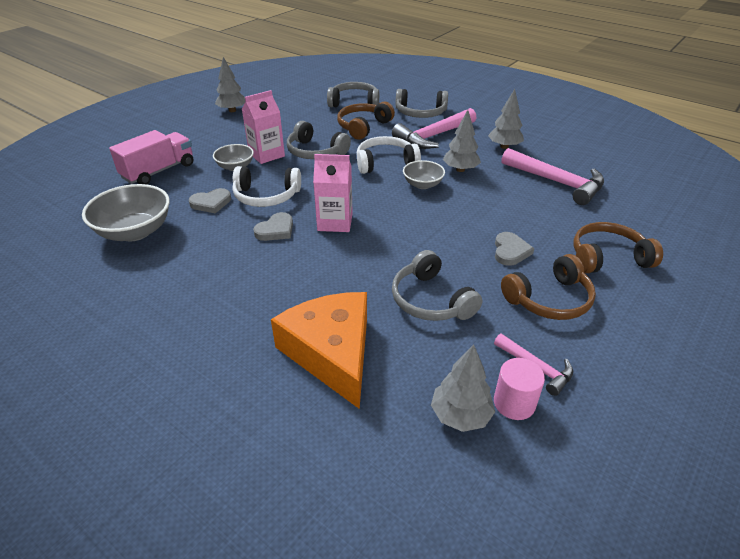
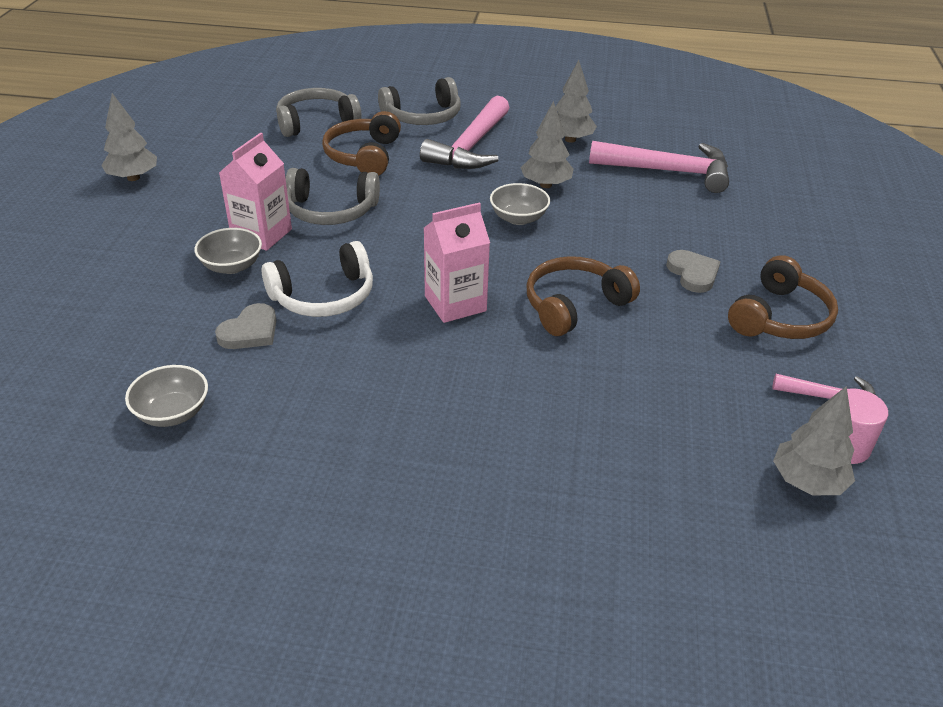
camera: 30 degrees left, 0 degrees up
(135, 231) = (172, 413): grey bowl -> grey bowl, size x0.58
(159, 171) = (110, 308): pink truck -> none
(276, 230) = (386, 340): grey heart -> none
(331, 352) = (611, 471): orange cheese -> none
(385, 163) = (443, 201): white headphones -> none
(431, 300) = (661, 364): grey headphones -> none
(607, 257) = (794, 248): brown headphones -> brown headphones (574, 305)

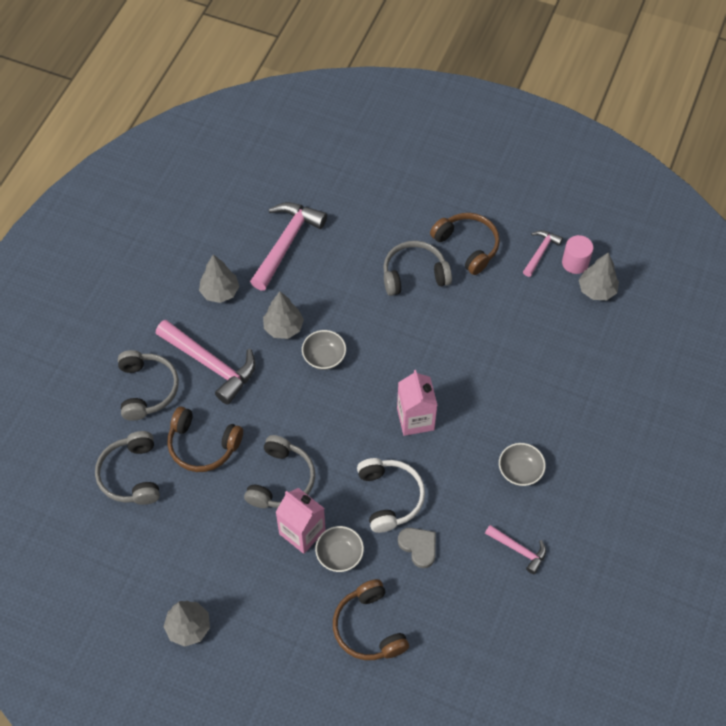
camera: 75 degrees left, 20 degrees up
(172, 413) = (489, 595): grey bowl -> grey bowl (520, 471)
(255, 437) = (518, 550): none -> pink hammer
(574, 305) = (432, 351): brown headphones -> brown headphones (368, 628)
(693, 273) = (414, 274): grey heart -> grey headphones

